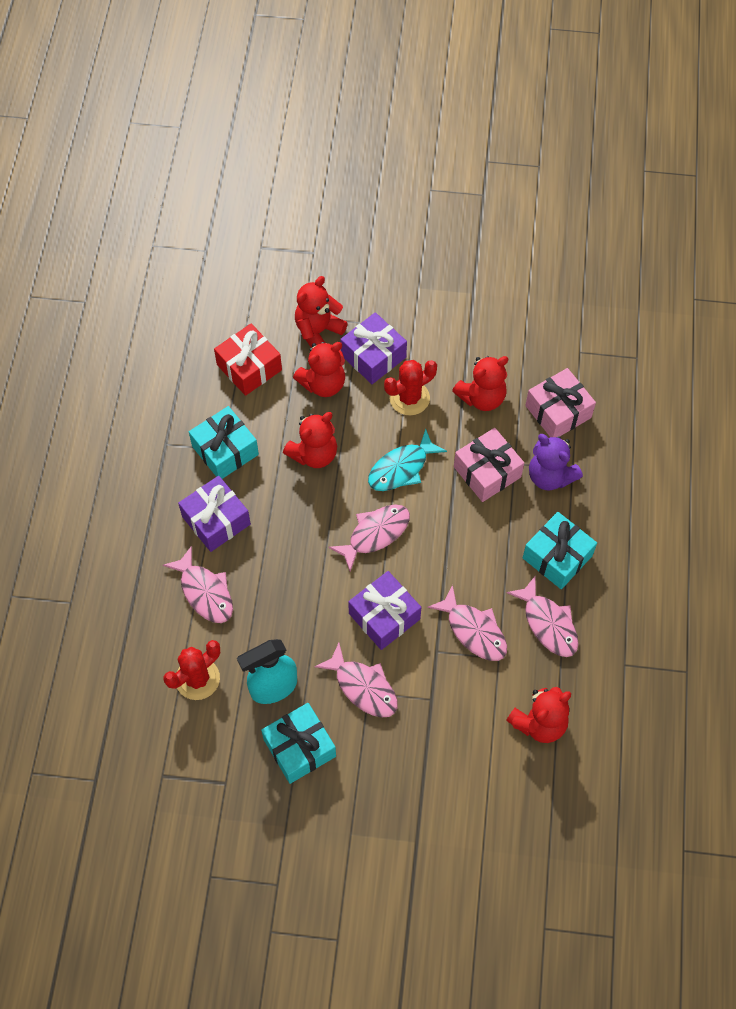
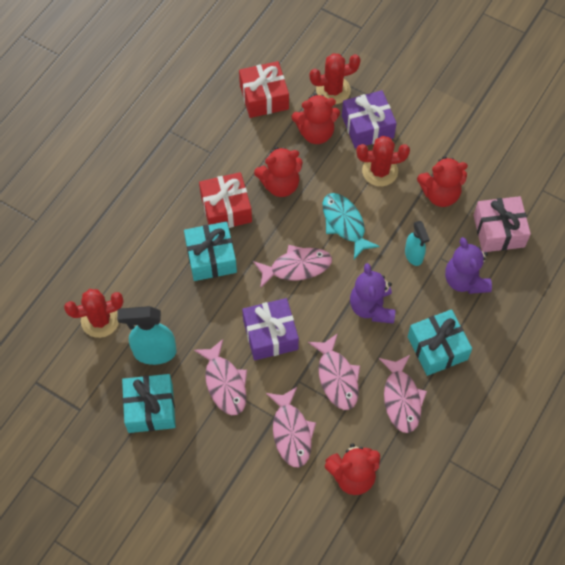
camera: 25 degrees right, 0 degrees up
(205, 592) = (140, 256): pink fish -> pink fish (291, 432)
(216, 520) = (177, 205): purple gift -> none
(225, 450) = (212, 154): turquoise gift -> turquoise gift (211, 257)
(270, 503) = (226, 209): none -> red gift
(318, 331) = (333, 90): red teddy bear -> red cactus
(401, 468) = (345, 224): turquoise fish -> turquoise fish turned 75 degrees clockwise
(472, 543) = (371, 307): none -> purple teddy bear
(487, 472) = (413, 255): pink gift -> turquoise spray bottle

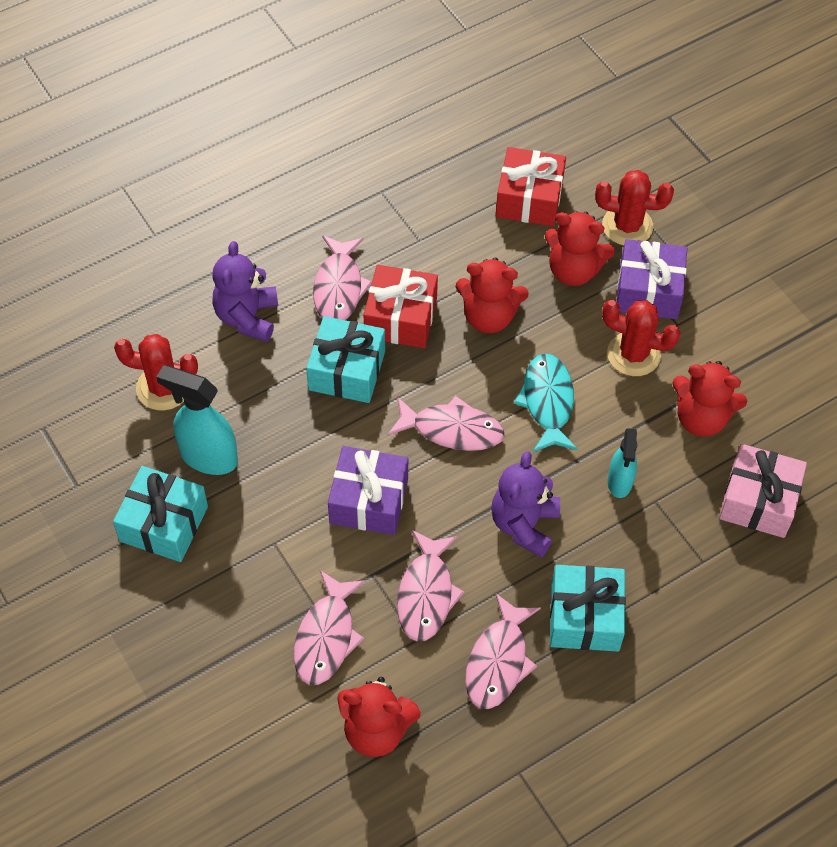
camera: 25 degrees right, 5 degrees down
(224, 383) = (275, 535): pink fish -> pink fish (339, 287)
(465, 280) = (673, 545): purple teddy bear -> purple teddy bear (247, 317)

